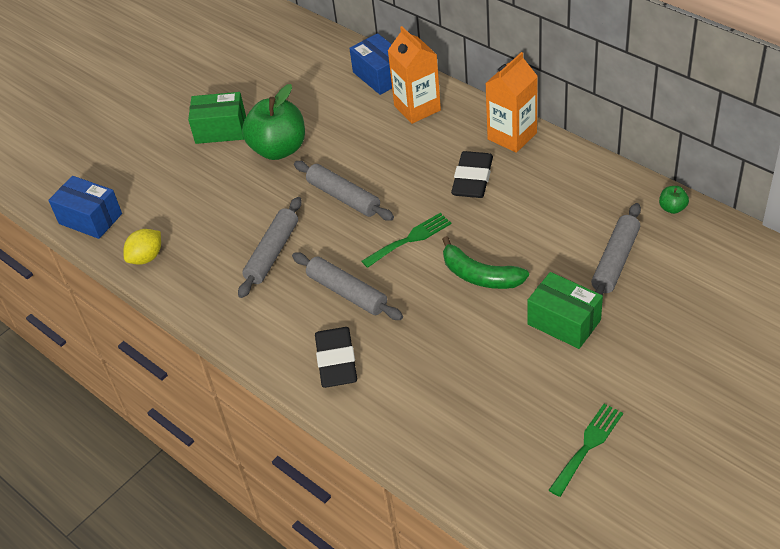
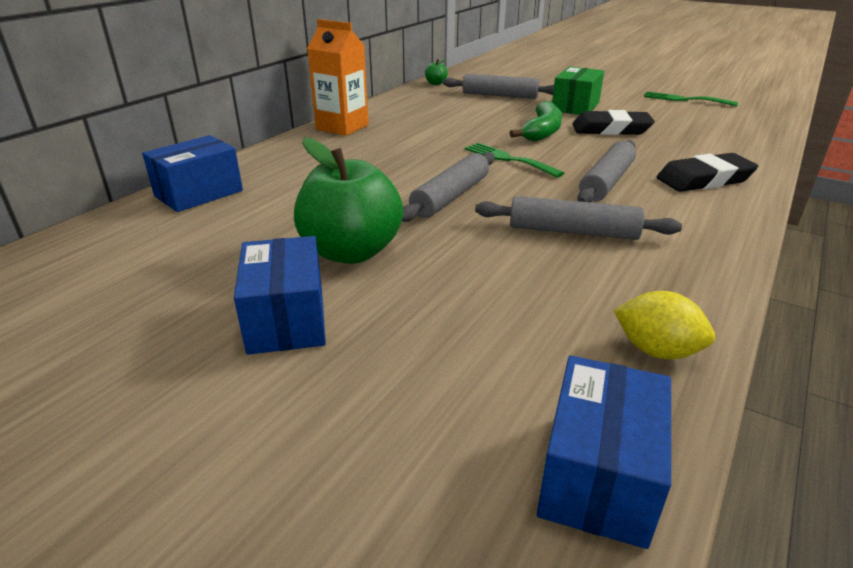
camera: 105 degrees left, 15 degrees down
(221, 130) = (286, 319): green box -> blue box
(417, 108) = (280, 168): orange carton -> none
(472, 179) = (409, 139): black eraser -> black eraser (611, 129)

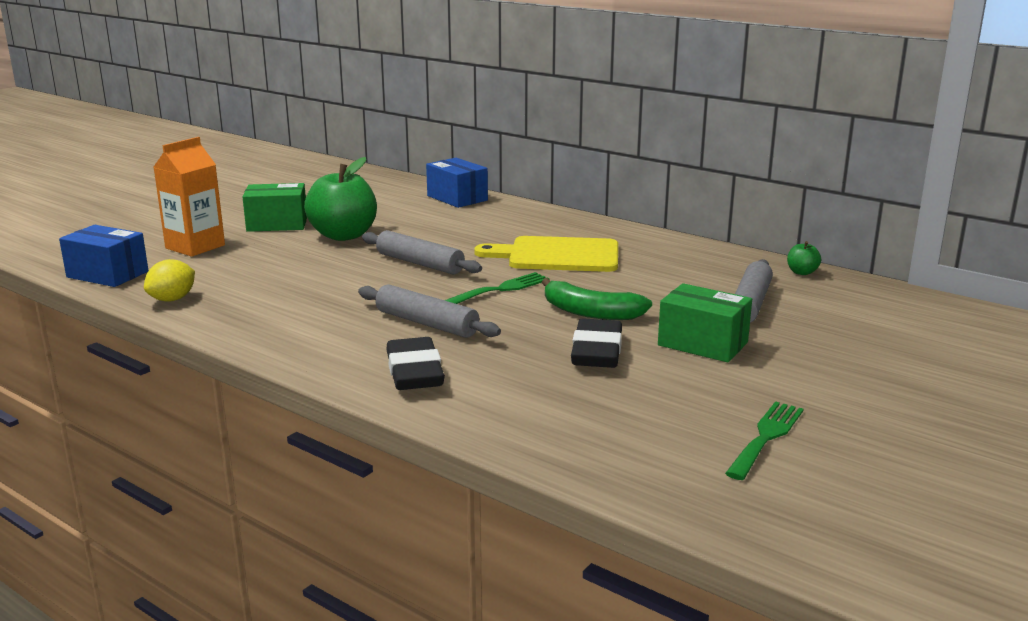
camera: 95 degrees right, 10 degrees down
(286, 319) = (277, 224): blue box -> green box
(342, 127) = (608, 231): orange carton -> orange carton (195, 247)
(413, 142) = (557, 255): none -> yellow cutting board
(572, 232) = (332, 297): grey rolling pin -> none

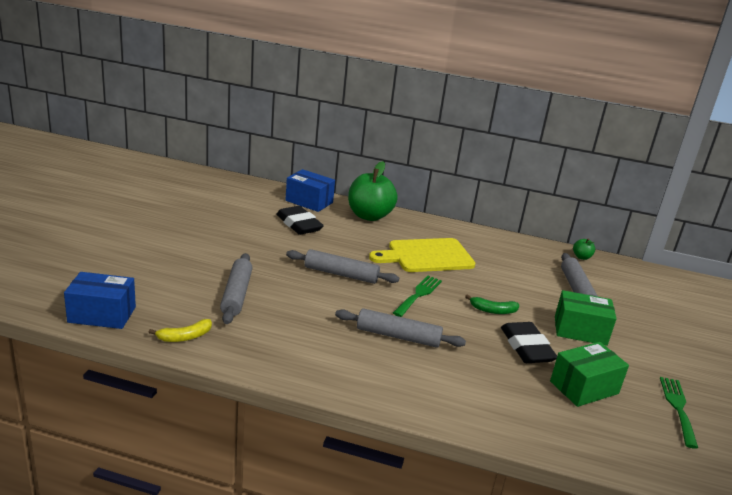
camera: 25 degrees left, 5 degrees up
(172, 299) = (185, 337): yellow lemon -> yellow banana
(195, 247) = (150, 273): orange carton -> none
(271, 271) = (237, 294): none -> grey rolling pin
(277, 224) = (196, 241): green box -> green box (584, 387)
(343, 235) = (259, 249): green apple -> green apple (369, 216)
(414, 372) = (431, 387): black eraser -> black eraser (299, 224)
(590, 312) = (493, 310): green banana -> green banana, size x0.64

